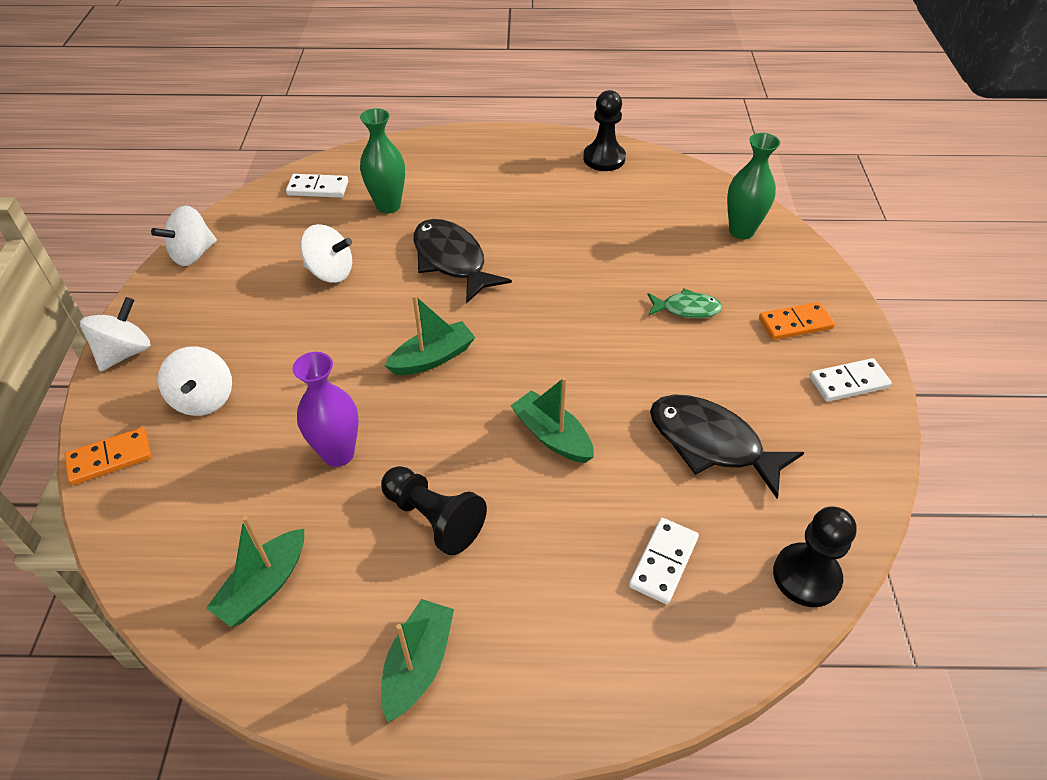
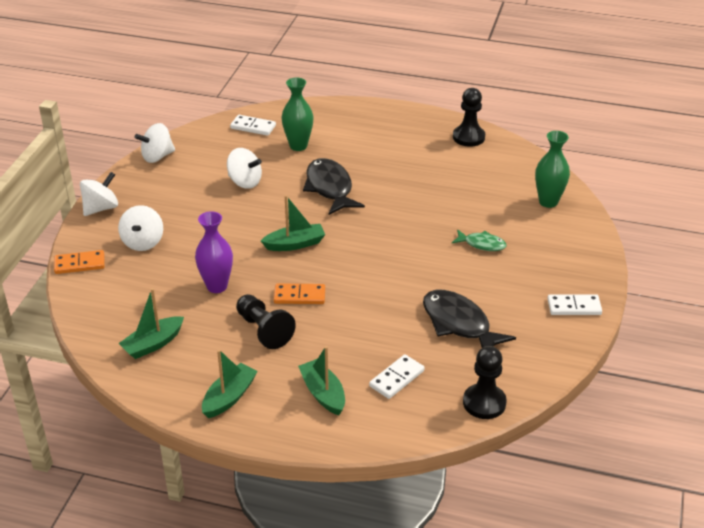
camera: 15 degrees right, 10 degrees down
(552, 436) = (355, 301): green boat -> green boat (323, 393)
(795, 323) = (556, 266): orange domino -> orange domino (299, 296)

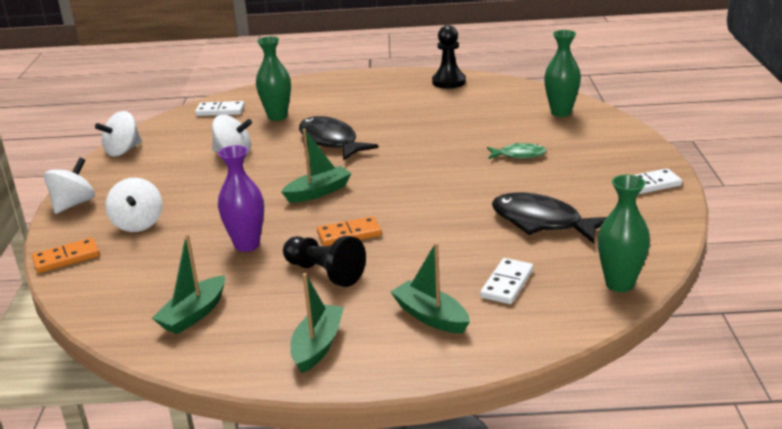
camera: 15 degrees left, 10 degrees down
(484, 403) = (619, 284): black pawn -> green vase

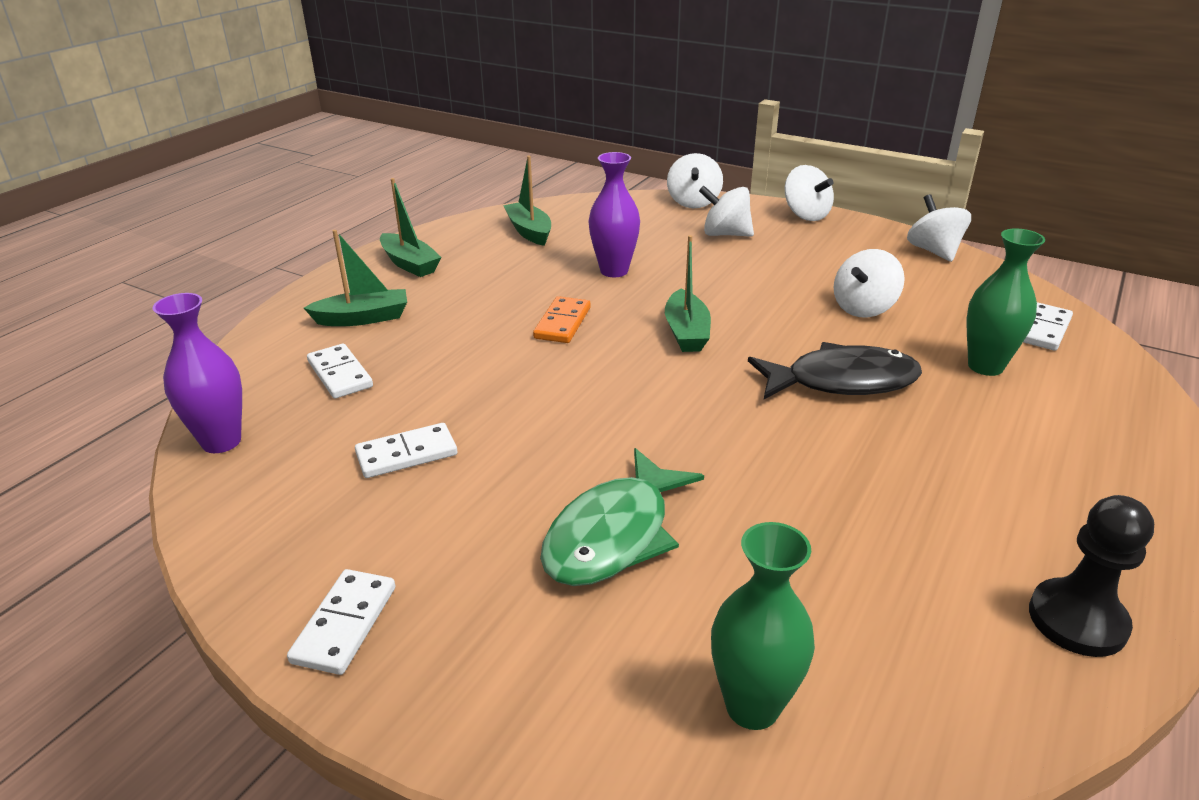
camera: 120 degrees right, 5 degrees up
(66, 258) = (693, 202): orange domino -> white spinning top
(324, 273) = (509, 292): black pawn -> none
(519, 155) = (614, 534): green fish -> green fish, size x1.79
(542, 222) = (406, 454): black fish -> white domino
(619, 284) = (221, 441): green vase -> purple vase

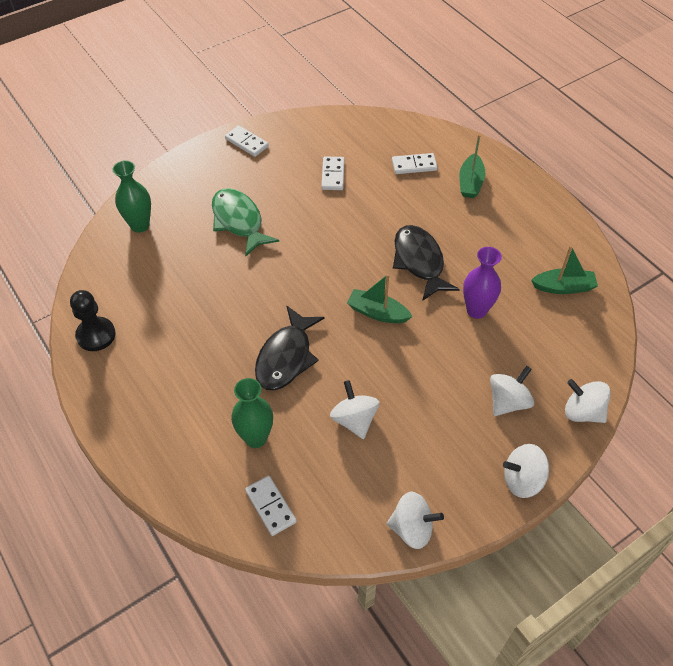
camera: 115 degrees right, 20 degrees up
(221, 441) = (378, 124): purple vase -> none
(410, 264) = (535, 215): green boat -> none
(563, 323) = (419, 262): orange domino -> black fish

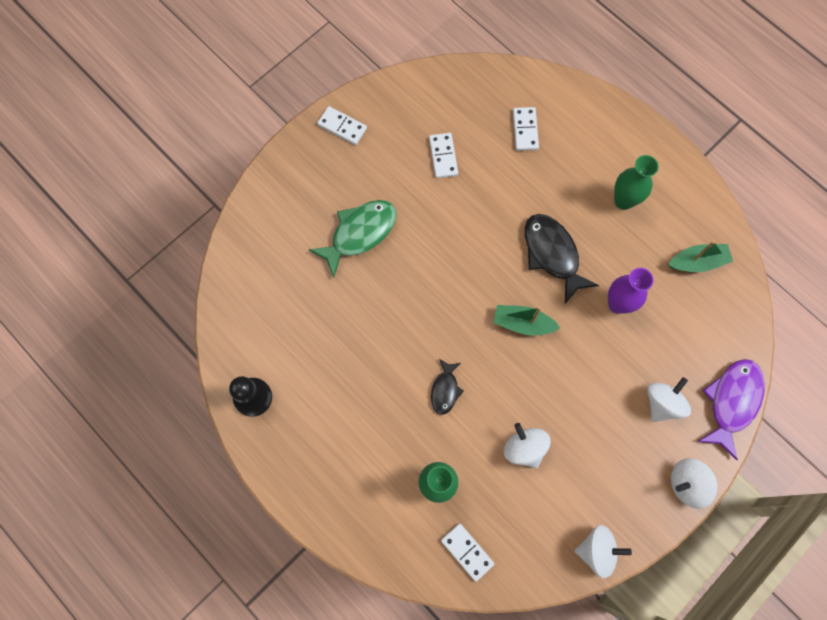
camera: 10 degrees left, 20 degrees up
(140, 225) = (258, 256): green vase -> green vase (623, 201)
(239, 221) = (359, 233): green fish -> green fish turned 90 degrees clockwise
(286, 357) = (445, 390): black fish -> black fish, size x0.56
(414, 165) = (525, 130): white domino -> white domino turned 75 degrees counterclockwise
(470, 183) = (587, 144): green boat -> none
(582, 412) = (732, 402): white spinning top -> purple fish

